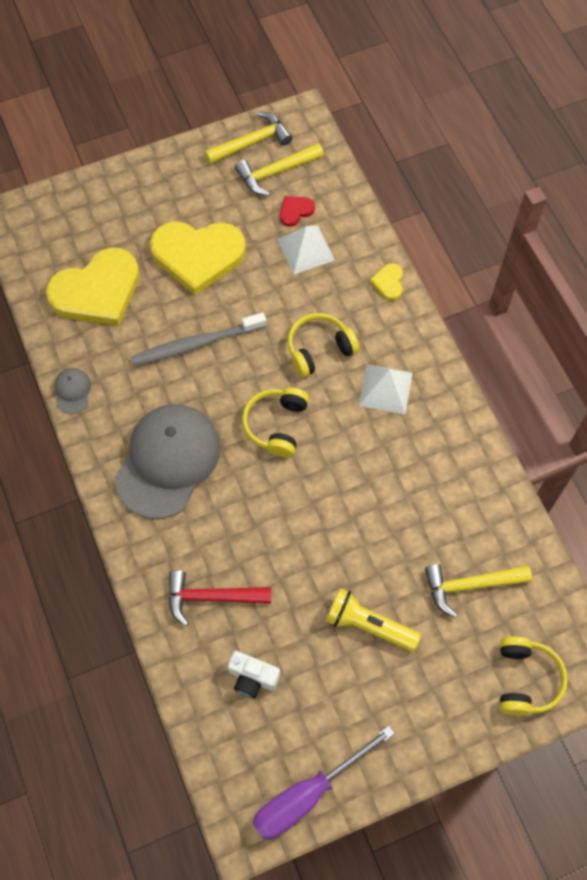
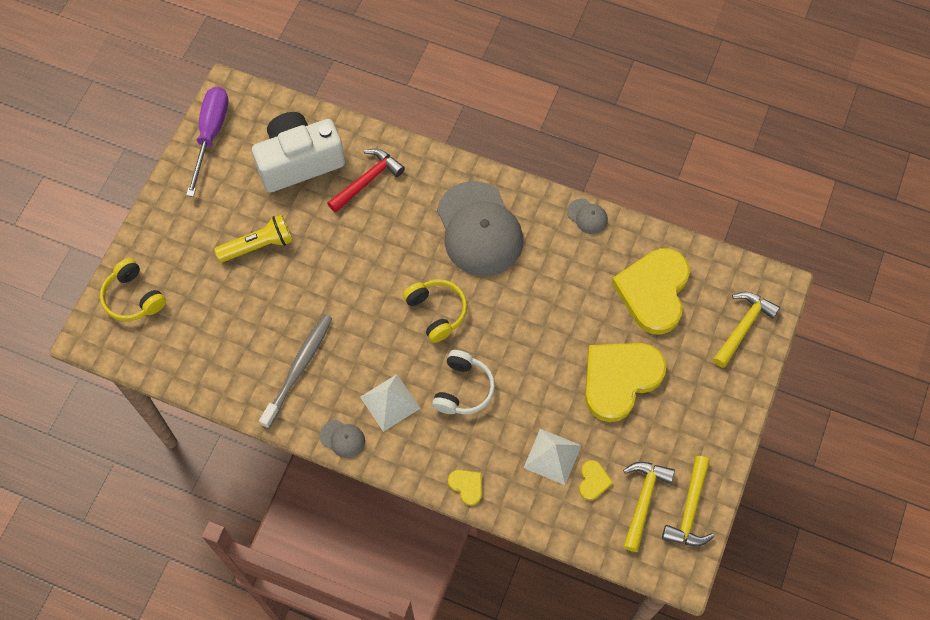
camera: 135 degrees right, 0 degrees up
(195, 344) = (548, 316): grey toothbrush -> grey toothbrush (299, 368)
(252, 678) = (299, 162): white camera -> white camera, size x2.17
(295, 211) = (593, 481): red heart -> yellow heart
(319, 349) = (463, 389): yellow headphones -> white headphones
(449, 394) = (342, 439): none -> grey cap
(470, 585) = (215, 323): yellow hammer -> yellow hammer (743, 327)

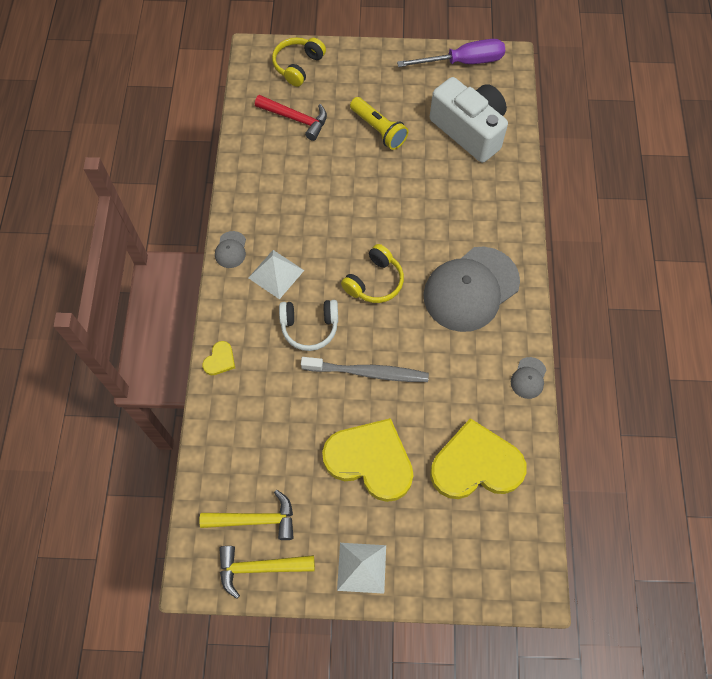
camera: 70 degrees right, 0 degrees up
(299, 368) = (281, 197): grey toothbrush -> grey toothbrush (368, 372)
(367, 180) = (476, 186): red hammer -> red hammer (296, 119)
(552, 456) = (272, 423): white pyramid -> white pyramid (362, 567)
(593, 481) = (259, 467): yellow heart -> none
(743, 327) = (475, 566): yellow hammer -> none

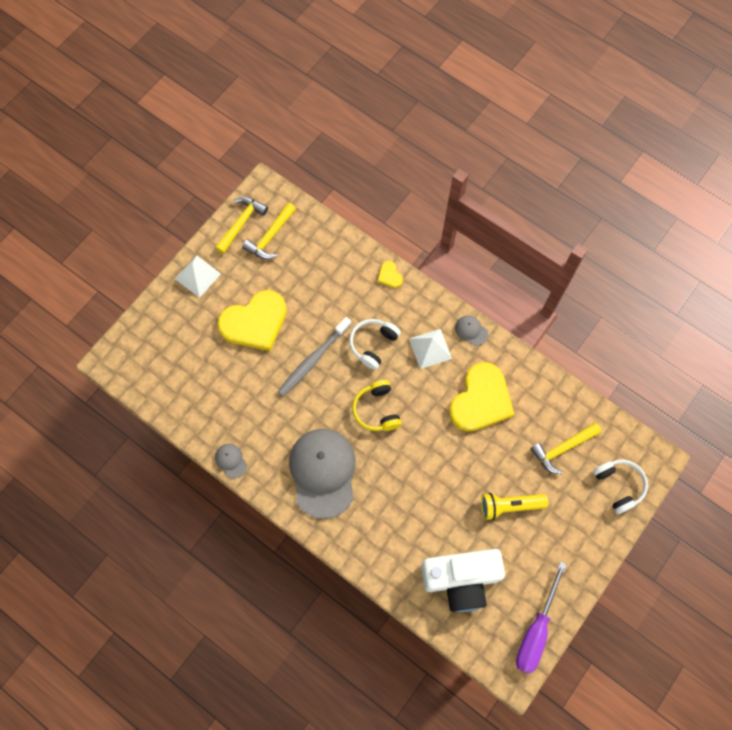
camera: 125 degrees right, 5 degrees up
(296, 119) = (562, 448): red hammer -> yellow hammer
(298, 66) = (619, 485): yellow headphones -> white headphones
(476, 464) = (203, 383): yellow heart -> yellow heart (481, 400)

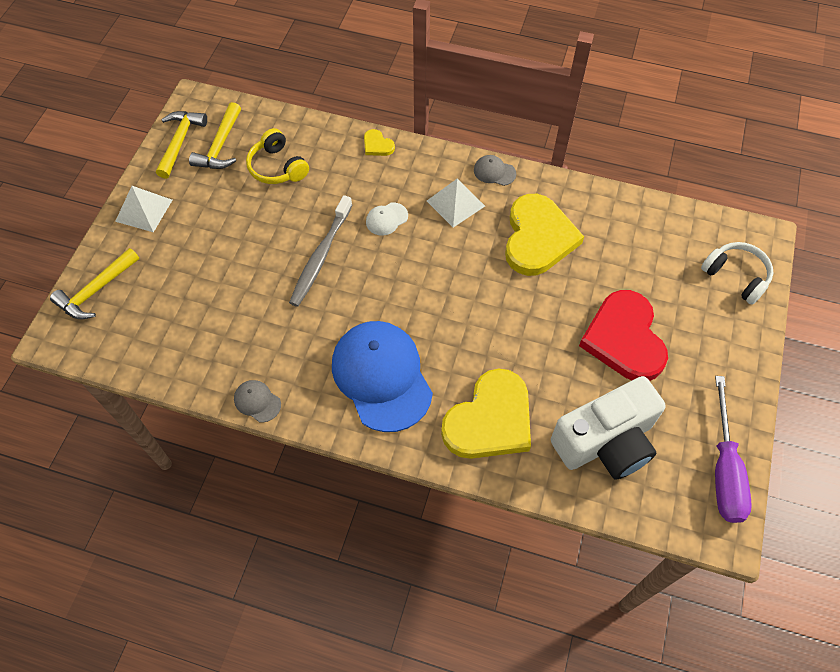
camera: 20 degrees left, 10 degrees down
(255, 322) = (233, 238): yellow heart -> yellow heart (490, 420)
(323, 472) = (381, 376): grey cap -> blue cap
(373, 344) = (386, 219): white headphones -> white cap
(376, 410) = (420, 286): yellow headphones -> yellow headphones (277, 167)
(509, 506) = (624, 339): yellow flashlight -> red heart
(562, 448) = (654, 258): yellow hammer -> yellow hammer (96, 290)

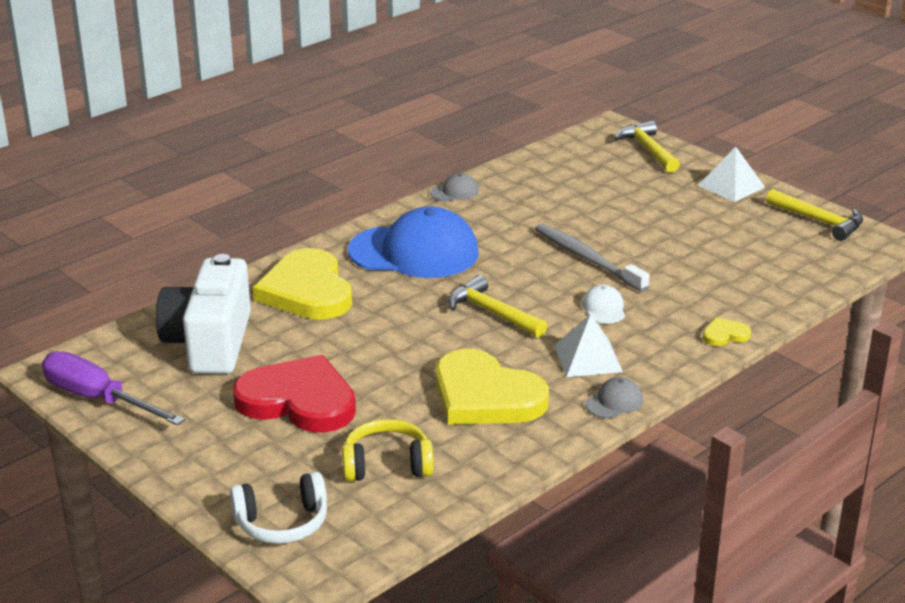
camera: 120 degrees right, 30 degrees down
(220, 146) = (796, 241): yellow hammer -> yellow hammer (492, 313)
(277, 167) = (737, 265): yellow headphones -> yellow headphones (387, 465)

